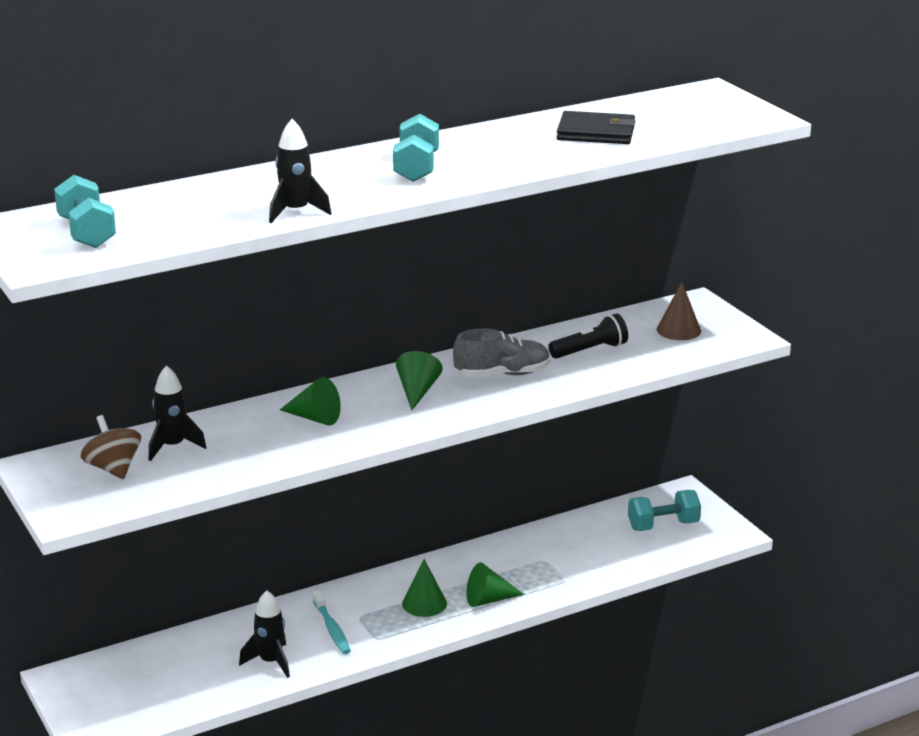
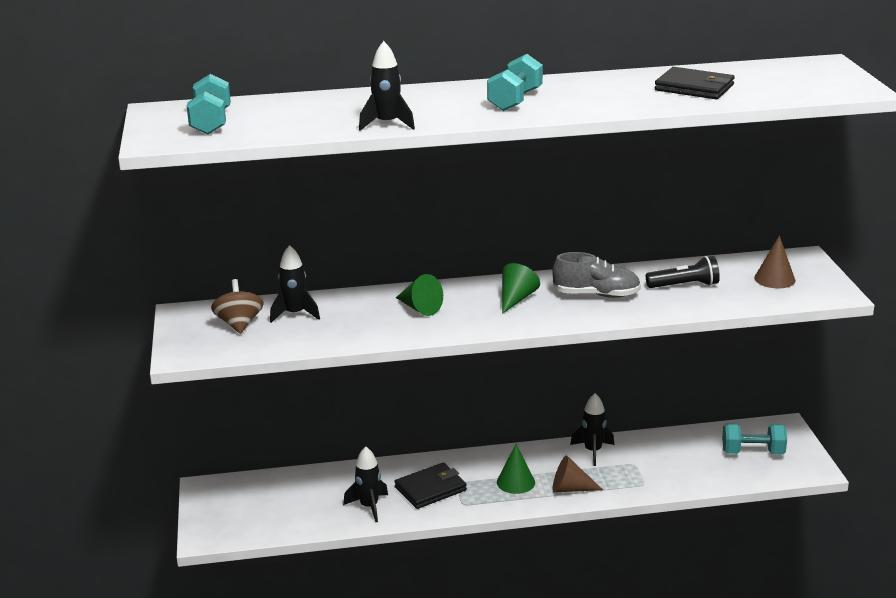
camera: 20 degrees right, 0 degrees up
(332, 628) = (430, 489): turquoise toothbrush -> black wallet
(488, 600) = (570, 489): green cone -> brown cone
(493, 554) = (593, 451): none -> black rocket

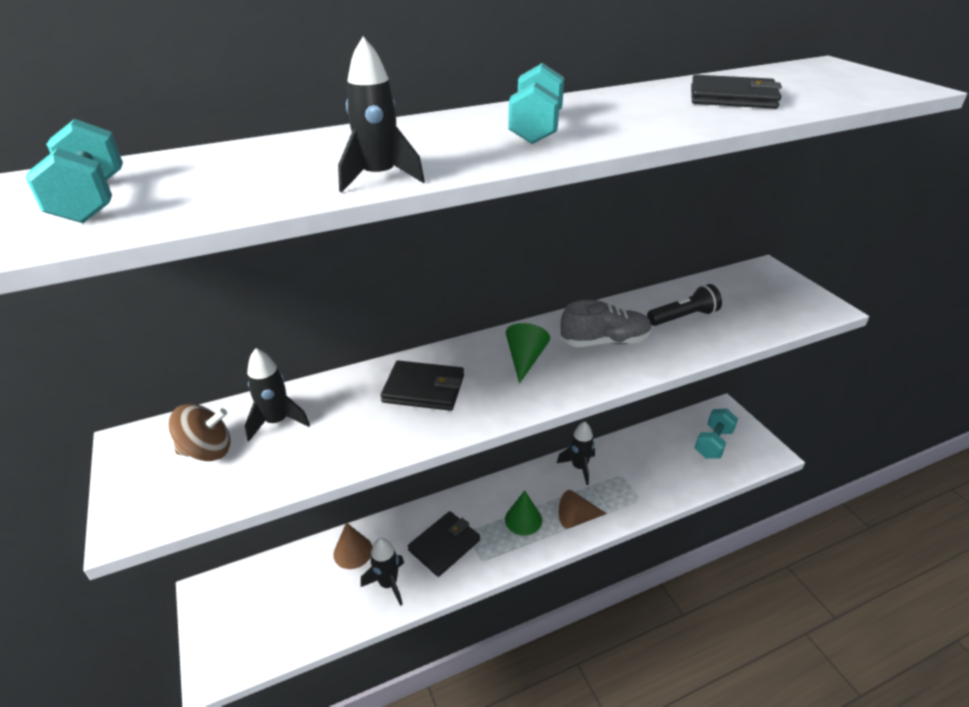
camera: 15 degrees left, 10 degrees up
(239, 324) = (207, 450): brown spinning top -> brown spinning top turned 105 degrees clockwise
(419, 308) = (424, 389): green cone -> black wallet
(752, 452) = (713, 443): turquoise dumbbell -> turquoise dumbbell turned 45 degrees counterclockwise
(774, 279) = (760, 297): brown cone -> brown cone (353, 551)

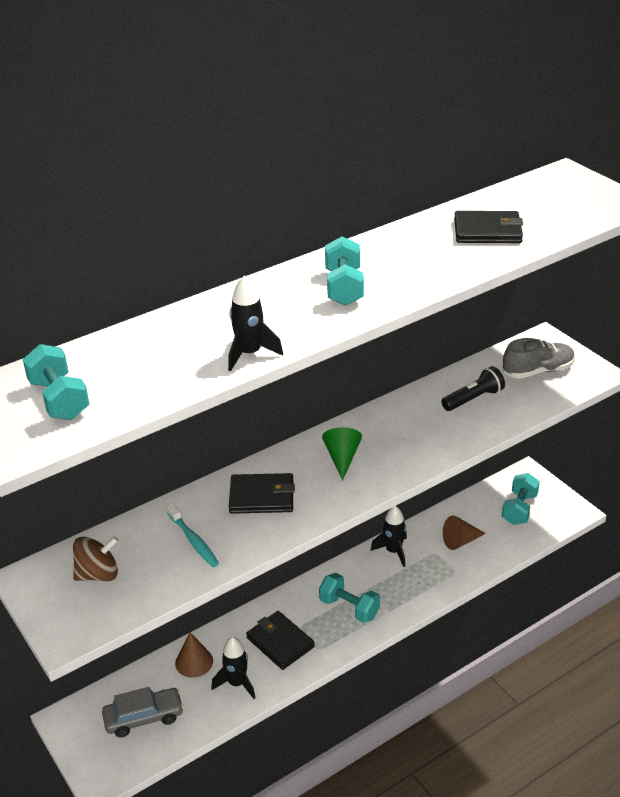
camera: 10 degrees left, 0 degrees up
(277, 421) = (146, 542): black rocket -> none
(283, 606) = (144, 717): none -> grey car
(329, 427) = (193, 541): none -> turquoise toothbrush
(444, 545) = (280, 642): black wallet -> black wallet turned 75 degrees counterclockwise
(523, 519) = (349, 608): green cone -> turquoise dumbbell
(577, 518) = (399, 599): brown cone -> brown cone (460, 541)
(605, 341) = (408, 432): grey shoe -> grey shoe (537, 371)

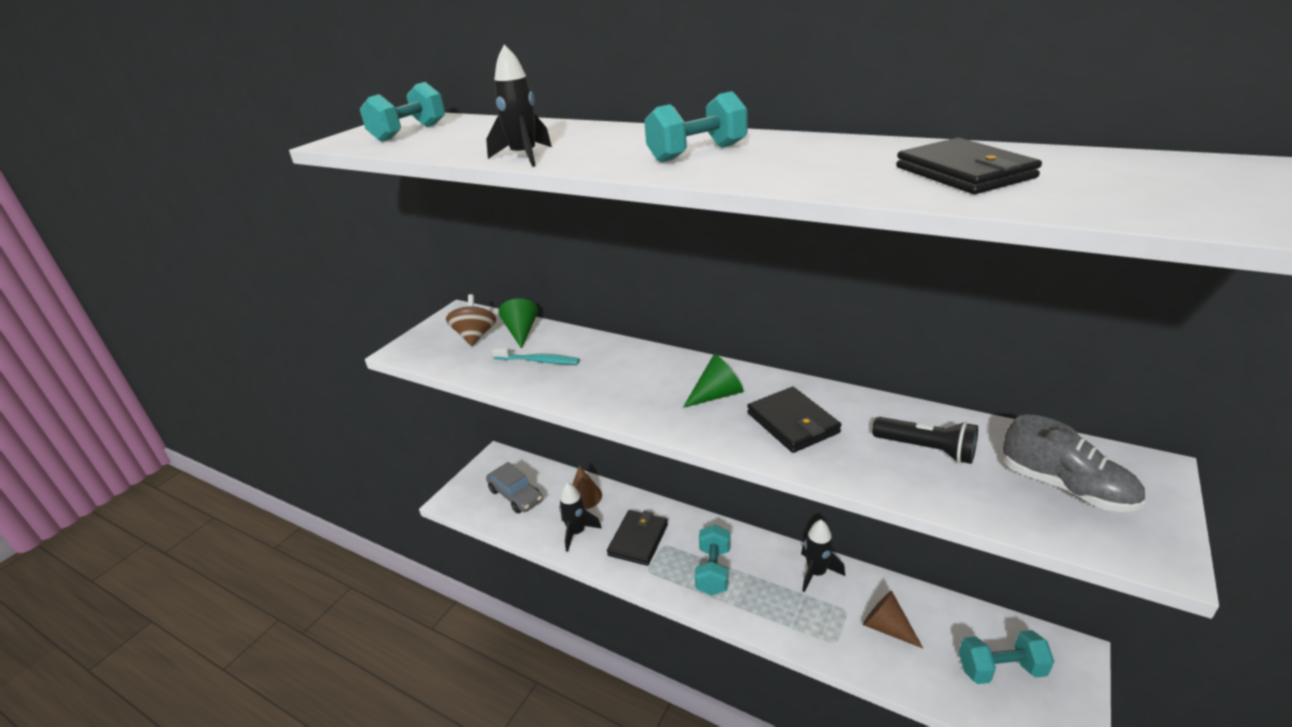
camera: 65 degrees right, 5 degrees down
(98, 574) = (475, 336): brown spinning top -> brown spinning top turned 135 degrees counterclockwise
(126, 539) = (521, 332): none -> green cone
(193, 541) = (538, 361): turquoise toothbrush -> turquoise toothbrush turned 105 degrees counterclockwise
(262, 496) = (620, 372): black wallet -> black wallet (792, 423)

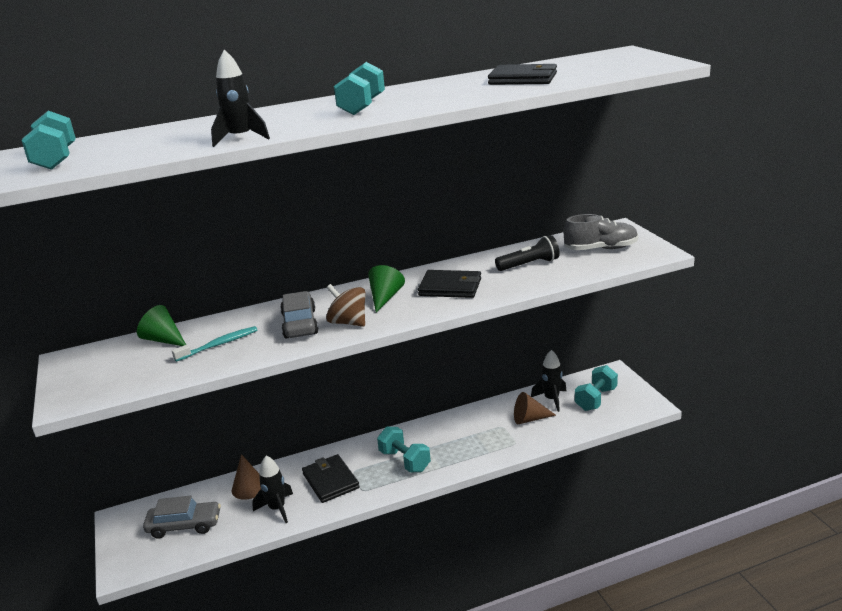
camera: 50 degrees left, 5 degrees down
(475, 336) = (124, 361): brown spinning top -> brown spinning top (348, 322)
(614, 378) = (300, 324): none -> grey car
(816, 573) = (464, 421): black rocket -> black rocket (551, 399)

